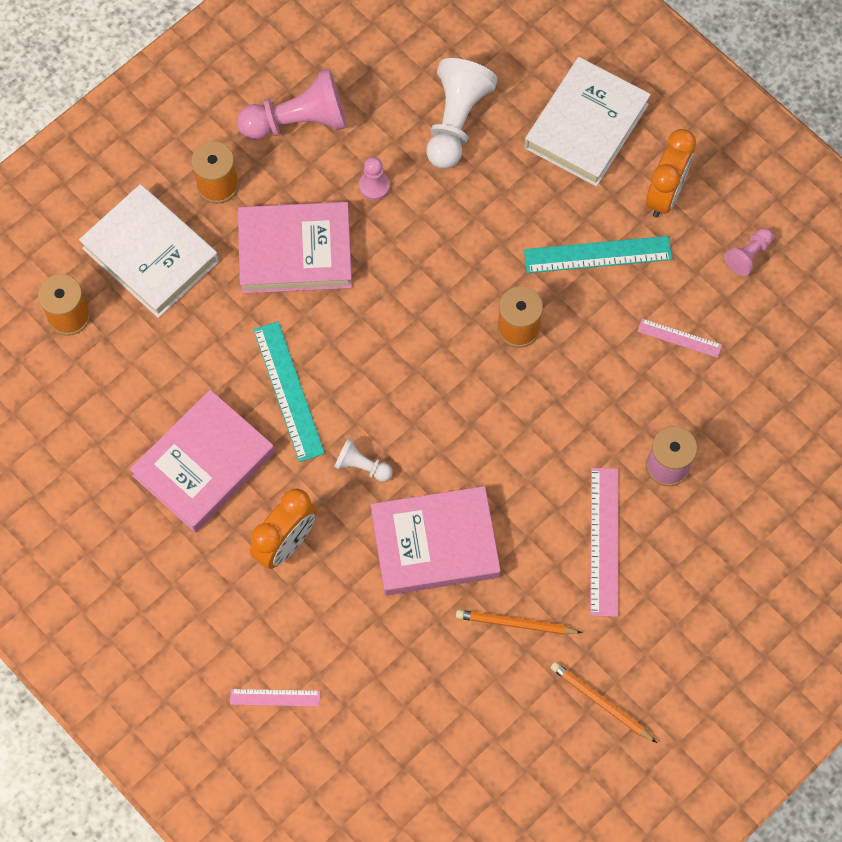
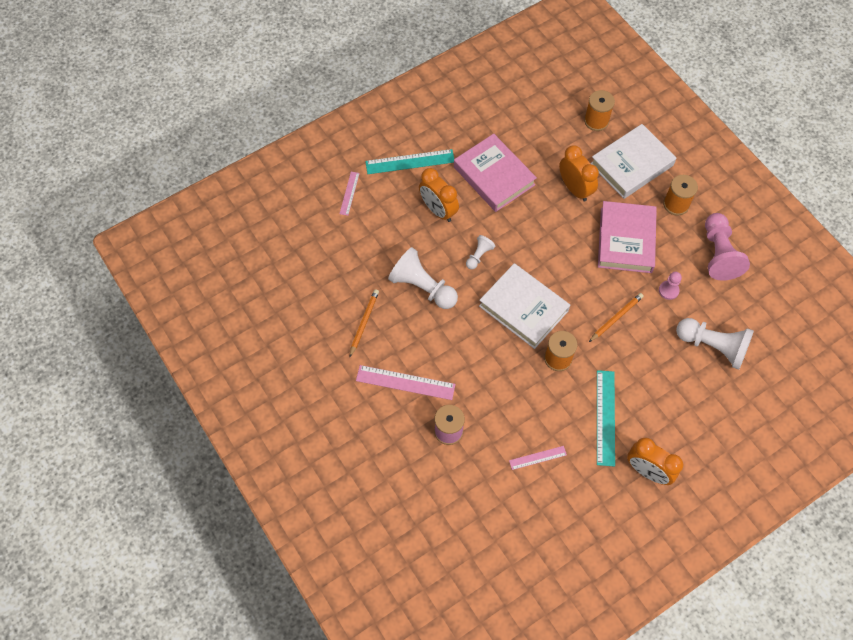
camera: 100 degrees right, 5 degrees down
(211, 335) = (575, 189): none -> orange clock
(288, 391) = (533, 224): turquoise ruler -> turquoise ruler (410, 162)
(435, 544) = (422, 287): pink book -> white pawn
(586, 126) = (705, 429): white book -> white book (523, 308)
(601, 702) = (305, 361): orange pencil -> orange pencil (616, 318)
(679, 338) = (537, 457): pink ruler -> pink ruler turned 45 degrees clockwise
(748, 255) = (594, 518): pink pawn -> none

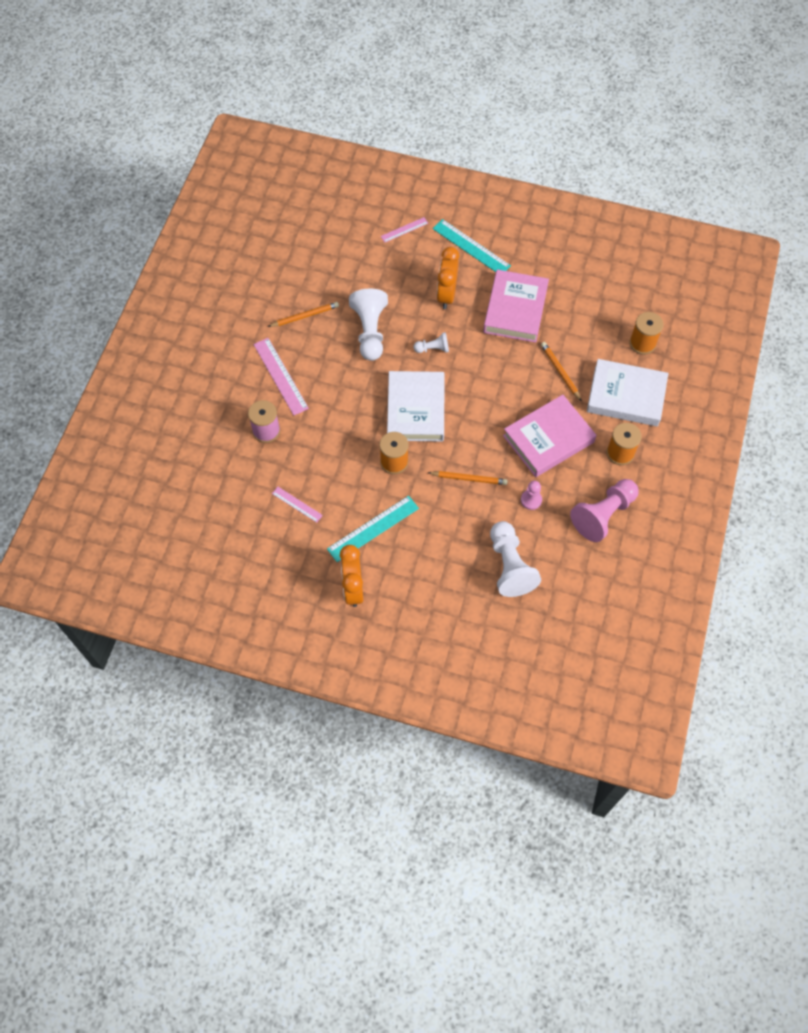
camera: 50 degrees right, 0 degrees up
(575, 189) = (560, 372): orange clock -> orange pencil

